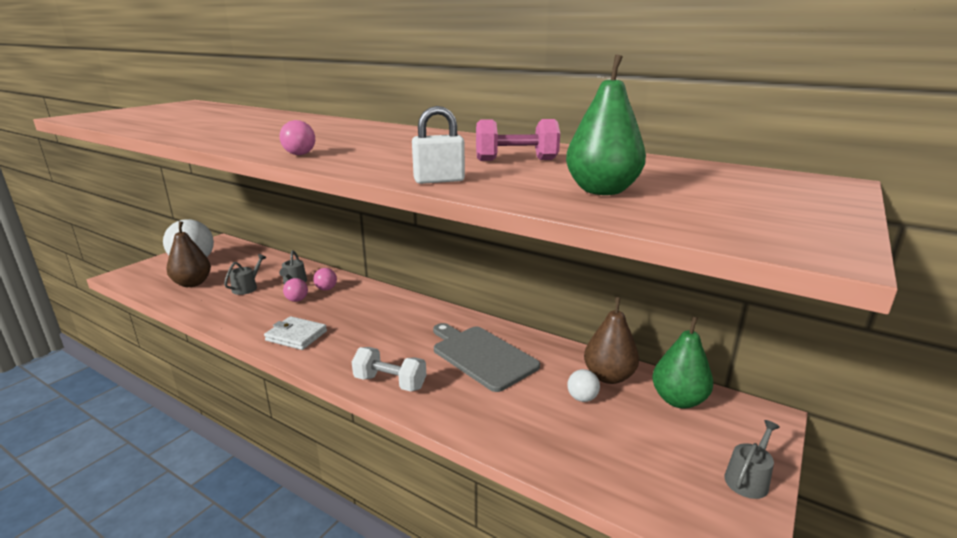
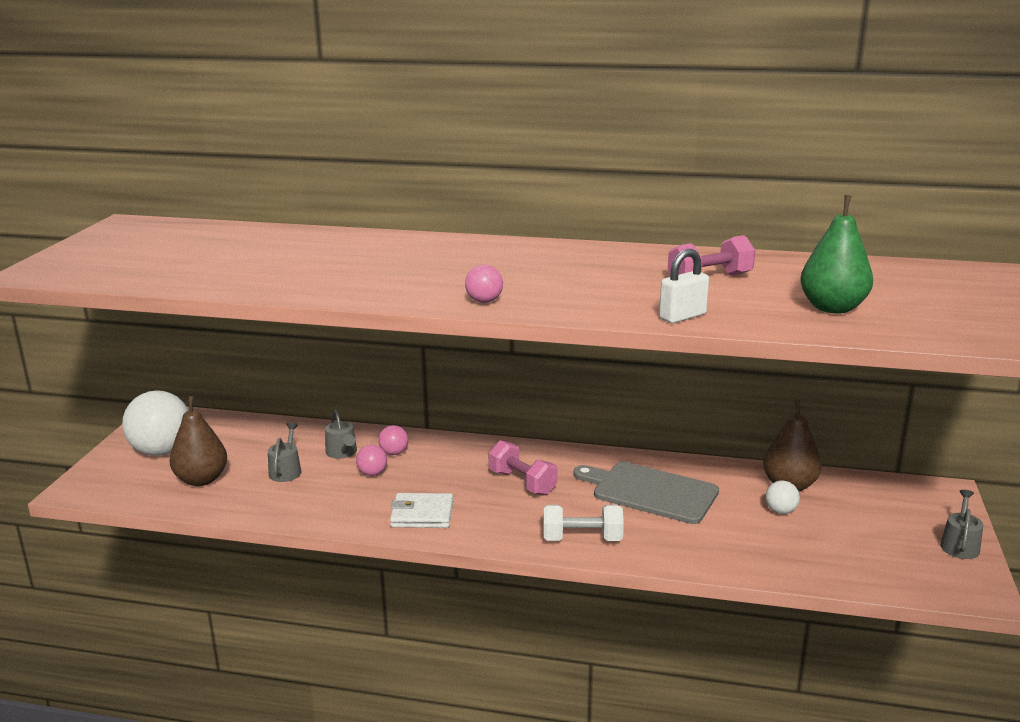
camera: 20 degrees left, 0 degrees up
(390, 327) = (522, 483): none -> pink dumbbell
(678, 400) = (865, 493): green pear -> none

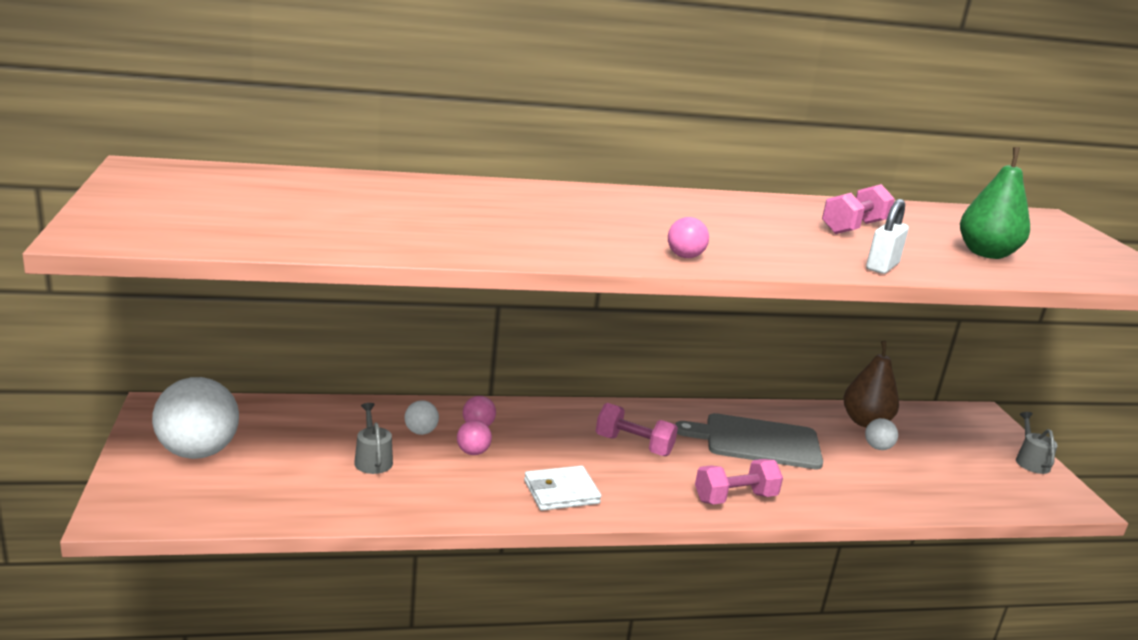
camera: 25 degrees left, 0 degrees up
(201, 479) = (277, 482): brown pear -> none
(342, 452) = (421, 432): grey watering can -> white ball
(582, 539) = (735, 498): white dumbbell -> pink dumbbell

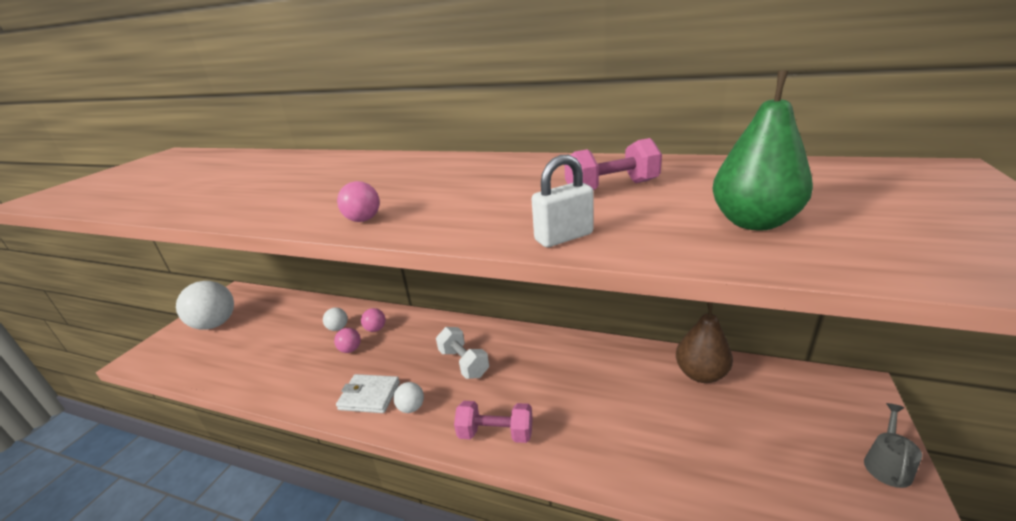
camera: 35 degrees right, 5 degrees up
(372, 459) = (289, 345): grey watering can -> none
(633, 445) = (464, 363): pink dumbbell -> white dumbbell
(756, 441) = (570, 377): grey cutting board -> none
(877, 447) = (690, 406): white ball -> white ball (411, 408)

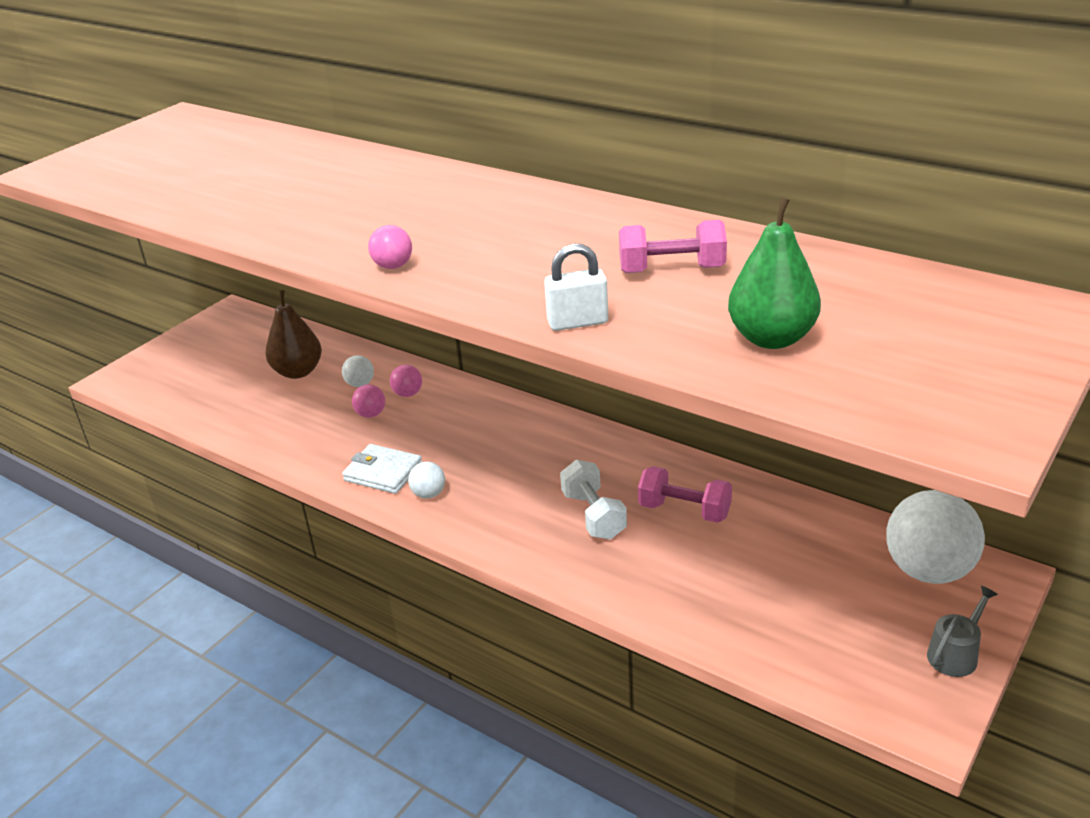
camera: 15 degrees right, 5 degrees up
(215, 324) = (206, 351): white ball -> white ball (928, 571)
(464, 363) = (507, 456): white dumbbell -> white dumbbell (593, 515)
(495, 433) = (517, 538): pink dumbbell -> pink dumbbell (684, 510)
(701, 374) = (802, 523): brown pear -> brown pear (298, 372)

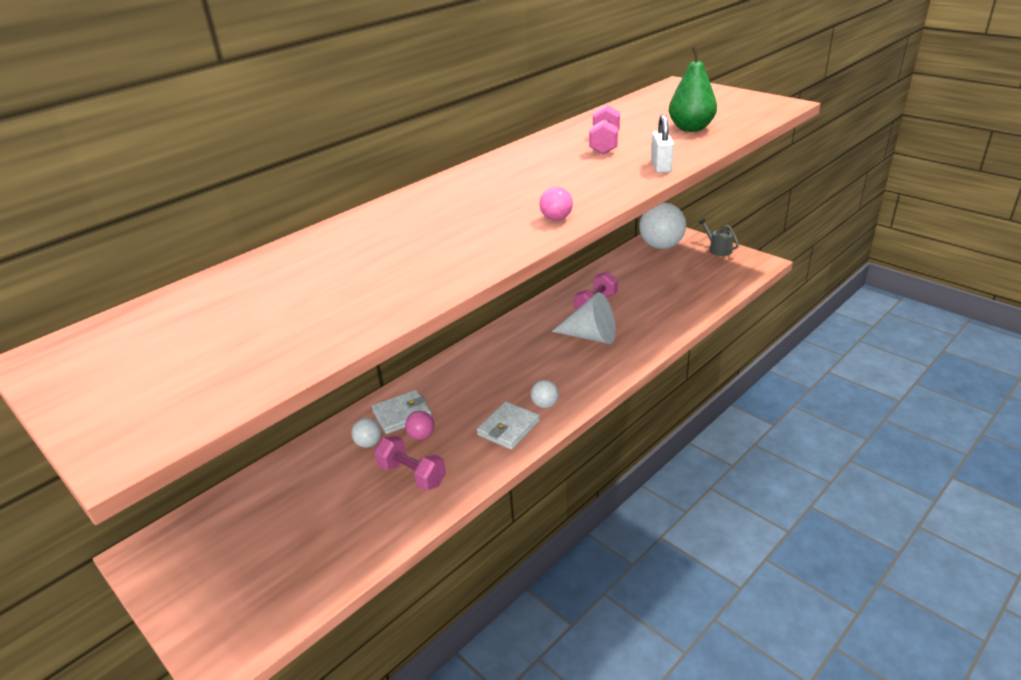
camera: 80 degrees left, 0 degrees up
(298, 372) = (319, 487): brown pear -> none
(309, 421) = (412, 475): none -> pink dumbbell
(408, 394) = (402, 414): pink ball -> white wallet
(593, 515) = (591, 336): white dumbbell -> white cone

